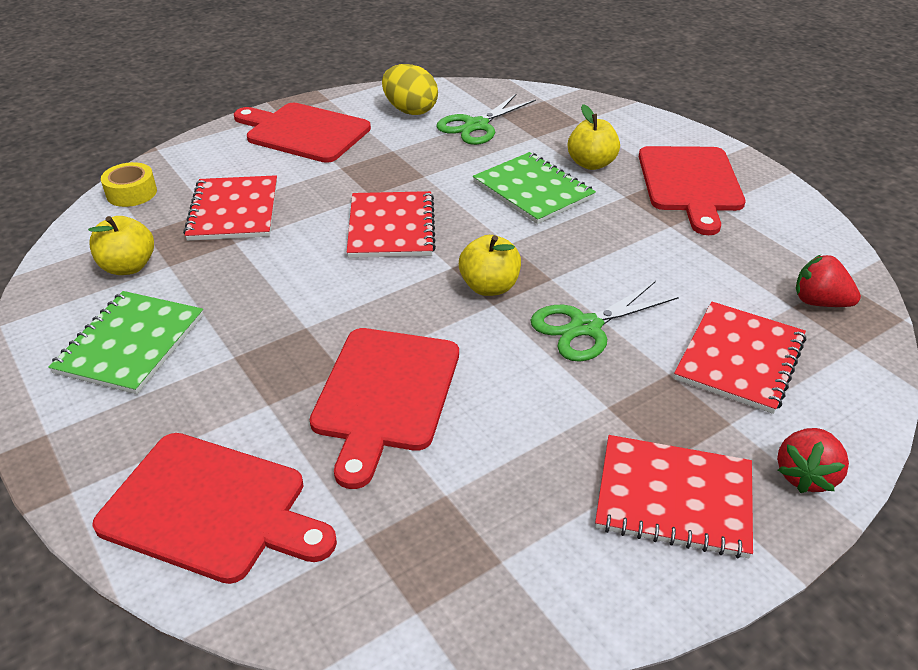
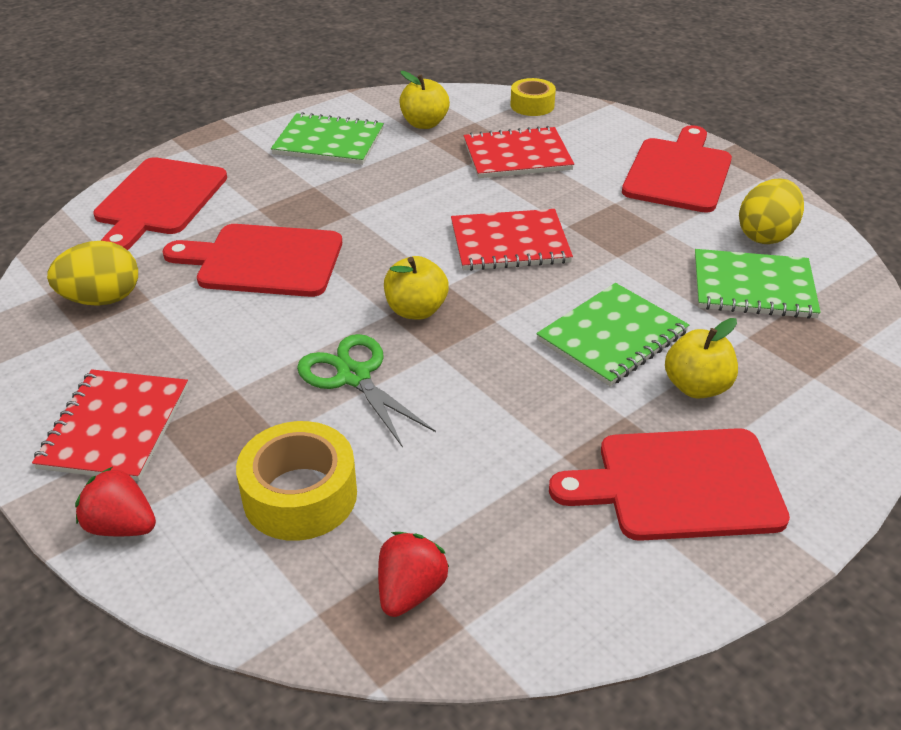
camera: 85 degrees right, 0 degrees up
(441, 543) = (102, 299): none -> yellow egg
(476, 126) = (753, 287): green scissors -> green notebook
(740, 359) = (300, 495): red notebook -> yellow tape

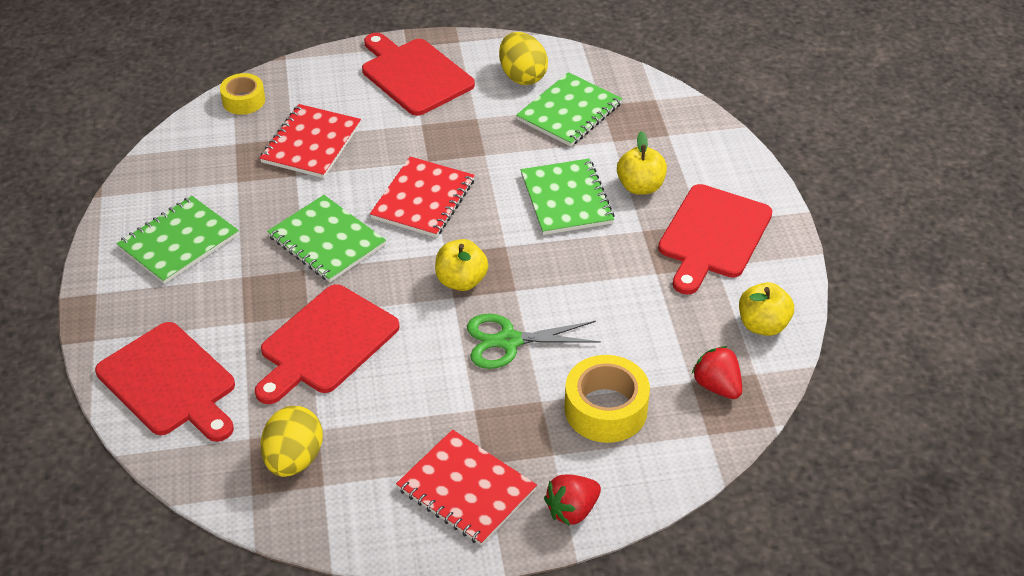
camera: 60 degrees left, 5 degrees up
(398, 211) = (326, 241): none -> green notebook
(424, 123) = (208, 173): yellow apple -> yellow apple (762, 325)

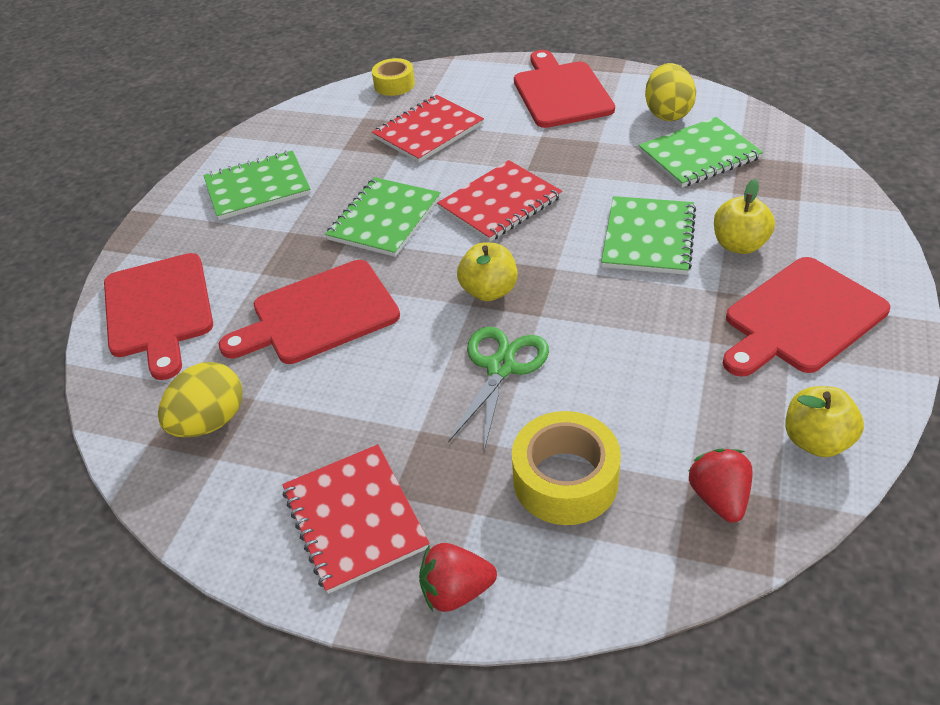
camera: 30 degrees right, 0 degrees up
(326, 241) = (384, 219): green notebook -> green notebook turned 45 degrees clockwise
(509, 341) = (501, 367): green scissors -> green scissors turned 90 degrees clockwise

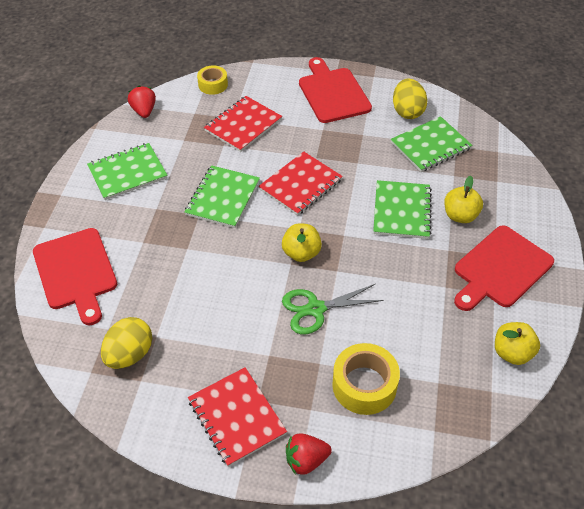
camera: 10 degrees left, 5 degrees up
(319, 314) = (189, 273): red cutting board -> none
(501, 367) = (315, 309): green scissors -> green scissors turned 120 degrees counterclockwise
(719, 498) = (457, 392): red strawberry -> red strawberry (144, 111)

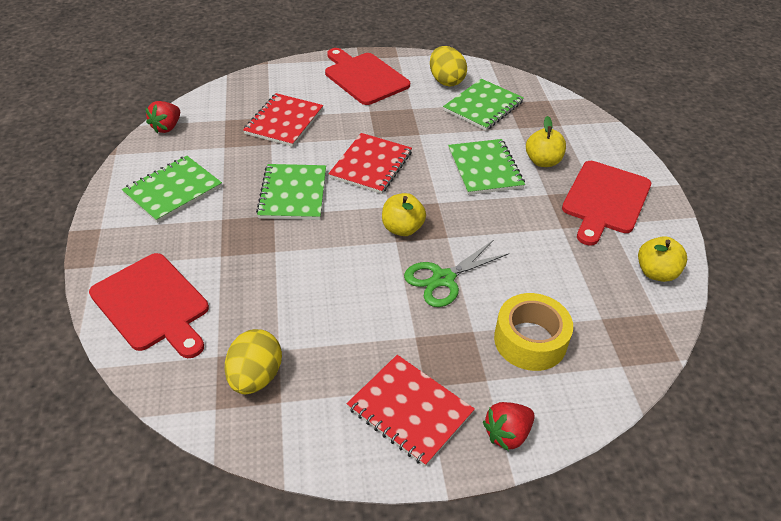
camera: 20 degrees left, 5 degrees down
(144, 111) = (167, 127): red strawberry -> red strawberry turned 120 degrees counterclockwise
(213, 85) = (234, 90): yellow tape -> none

